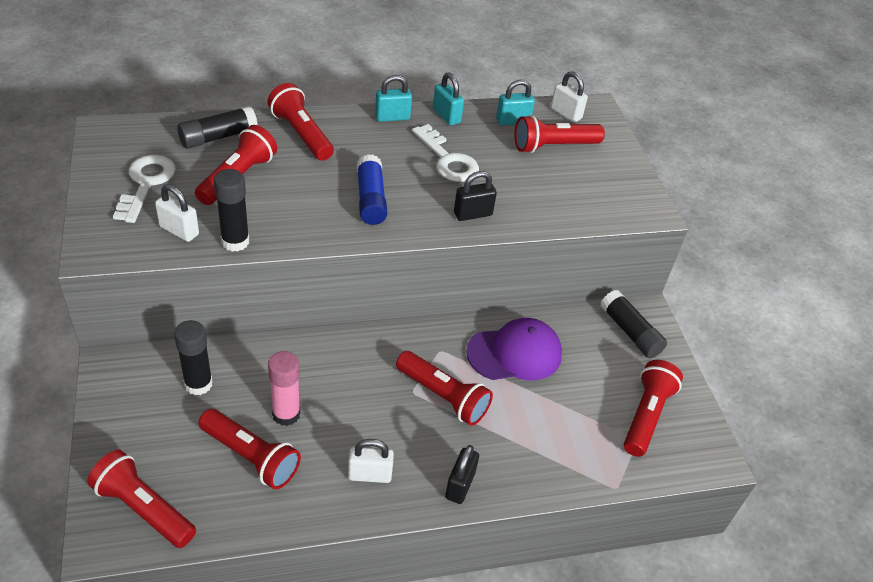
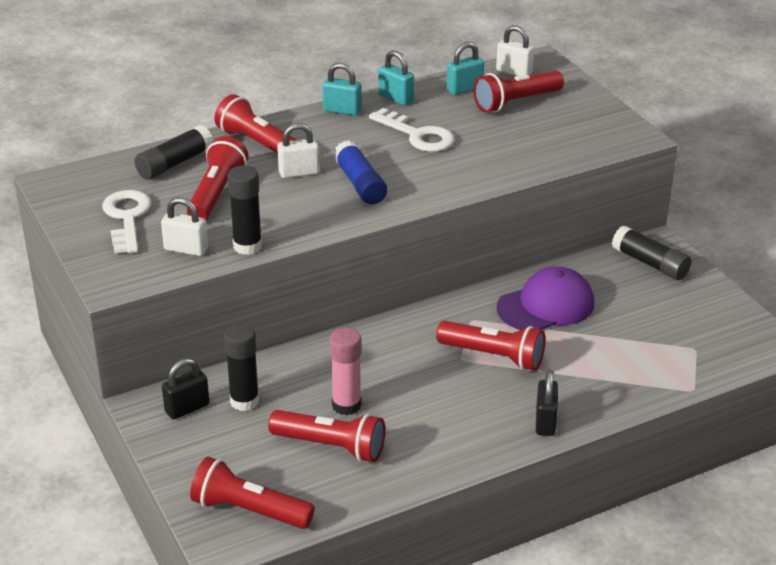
camera: 10 degrees left, 10 degrees down
(370, 474) = (454, 433): white padlock -> white padlock (299, 173)
(392, 117) = (342, 110): turquoise padlock -> turquoise padlock turned 45 degrees clockwise
(473, 214) = (466, 175): black padlock -> black padlock (187, 408)
(646, 416) = (696, 327): red flashlight -> none

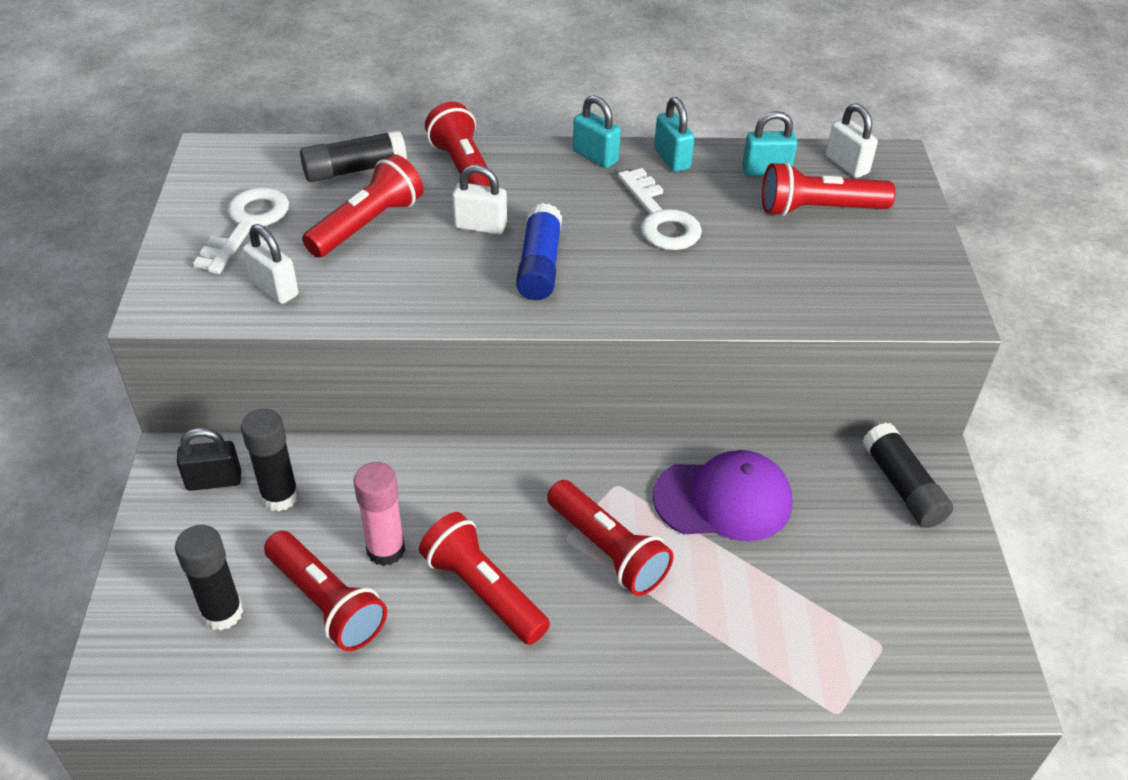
camera: 25 degrees right, 10 degrees up
(247, 246) = (343, 309): black glue stick -> black glue stick (222, 613)
(249, 510) = (173, 654): red flashlight -> red flashlight (483, 591)
(545, 422) = (606, 679): black padlock -> none

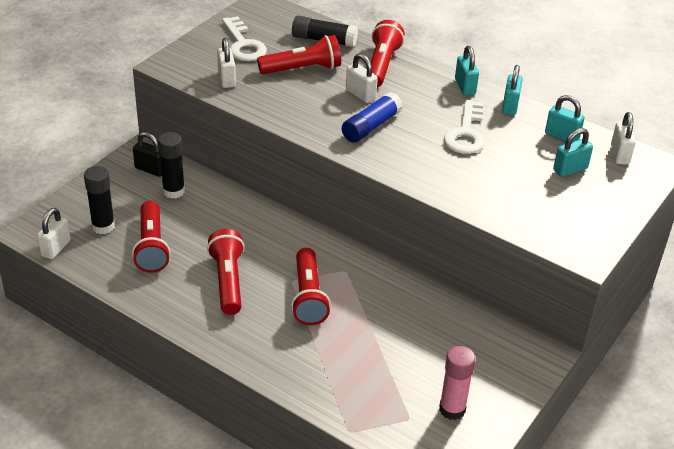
camera: 35 degrees right, 5 degrees down
(177, 694) = (56, 248): none -> white padlock
(247, 224) = (243, 44): white key -> white key turned 105 degrees clockwise
(386, 550) = (200, 239): pink glue stick -> pink glue stick (452, 409)
(723, 500) = (396, 307): purple cap -> none
(818, 209) = (570, 169): red flashlight -> turquoise padlock
(902, 486) = (510, 356): black glue stick -> none

